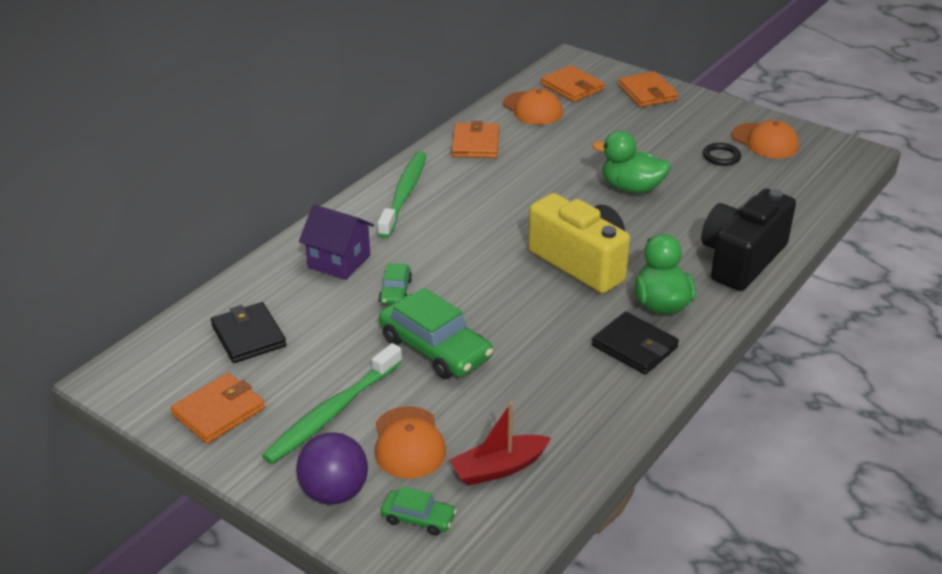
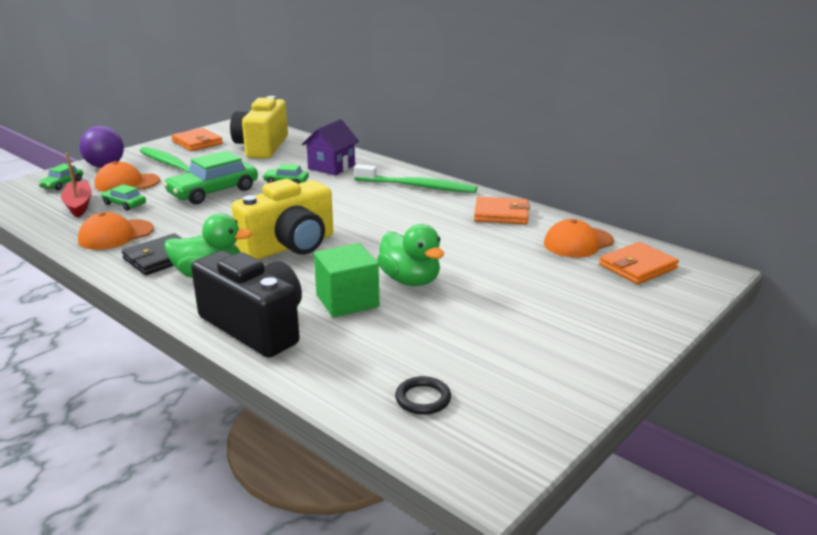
camera: 95 degrees right, 10 degrees down
(249, 336) = (262, 147): black wallet -> yellow camera
(489, 421) = (124, 204): none -> green car
(631, 188) = (410, 280): green duck -> green duck turned 120 degrees clockwise
(647, 93) = (639, 313): orange wallet -> none
(679, 217) = (347, 301): none -> green cube
(721, 157) = (475, 345): black ring -> black ring (423, 398)
(765, 141) = (517, 387): orange cap -> orange cap (116, 235)

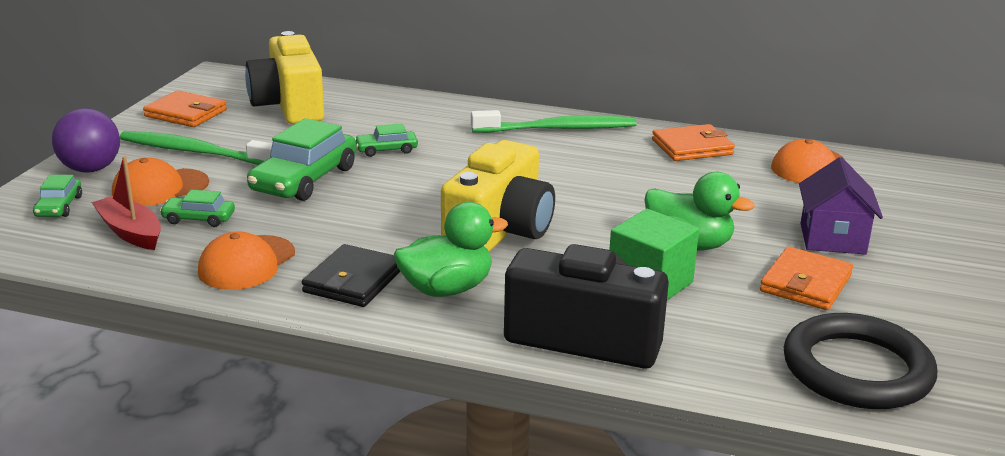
camera: 25 degrees left, 0 degrees up
(331, 167) = (420, 120): purple house -> purple house (832, 238)
(423, 398) = (857, 369): black ring -> black ring, size x2.26
(637, 267) = (893, 181): orange wallet -> orange wallet (805, 283)

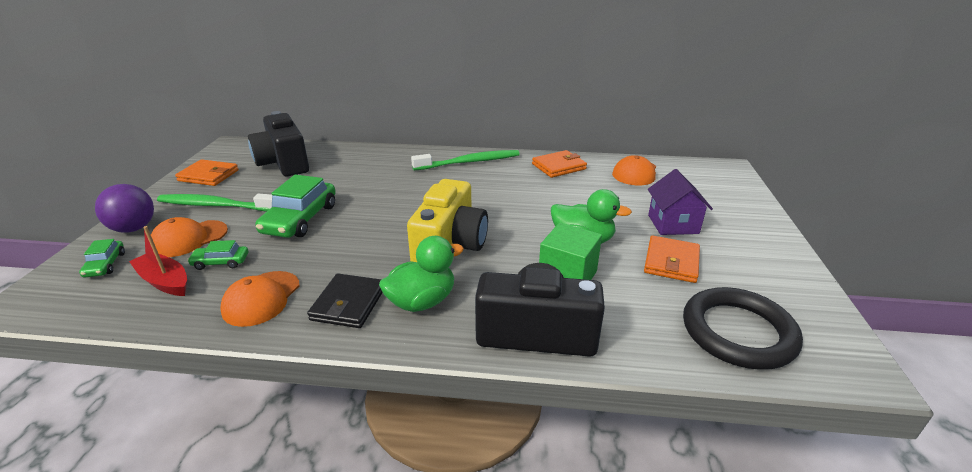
camera: 10 degrees left, 5 degrees up
(289, 106) = (284, 163): yellow camera -> black camera
(386, 150) = (357, 189): green car -> none

